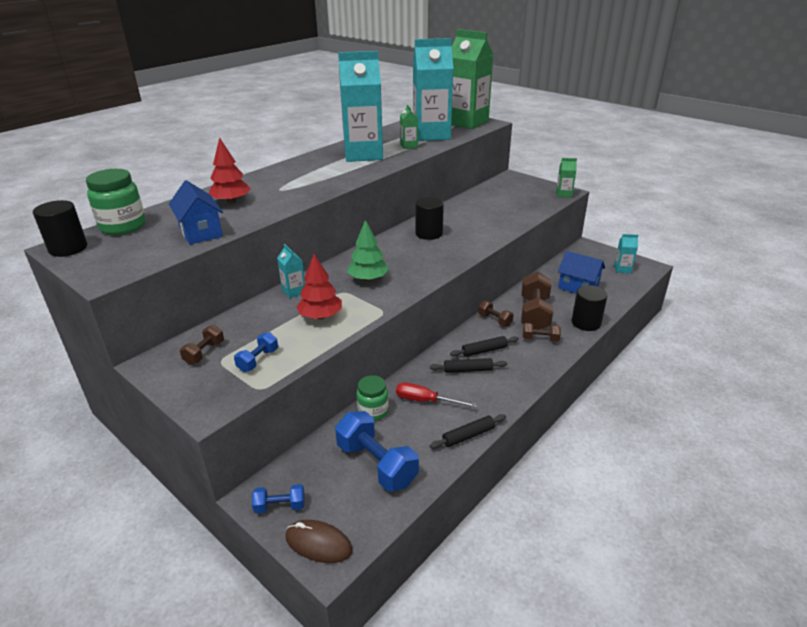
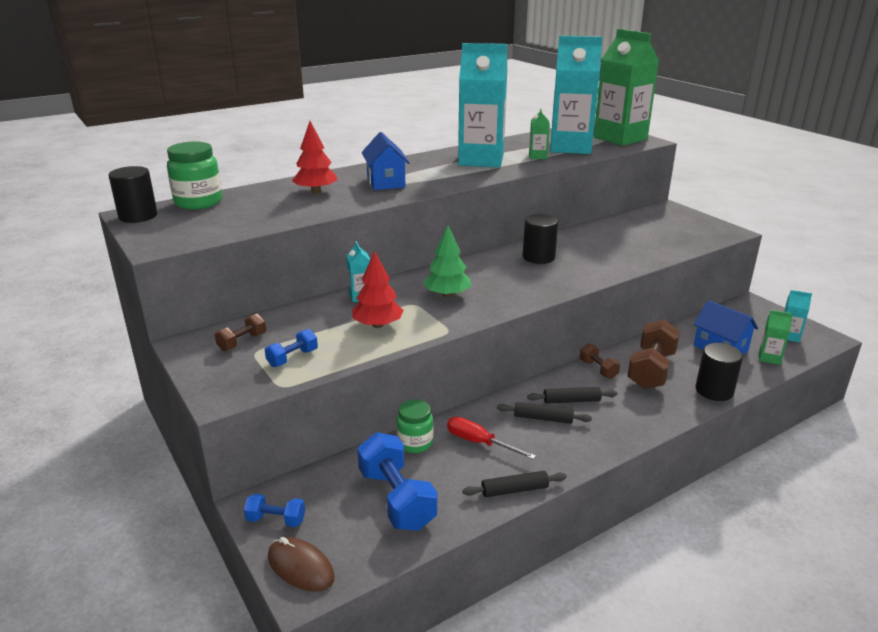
camera: 15 degrees right, 5 degrees down
(200, 232) = (270, 216): blue house -> blue house (385, 182)
(540, 339) = (647, 399): brown dumbbell -> none
(564, 194) = (726, 234): green carton -> green carton (769, 358)

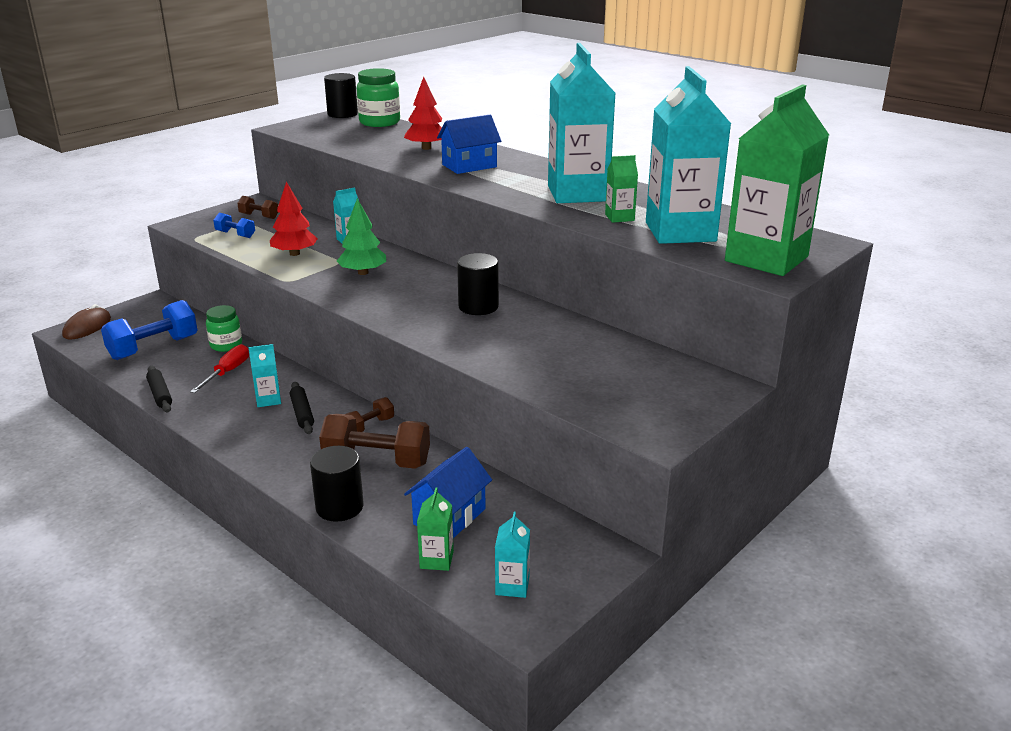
camera: 75 degrees right, 0 degrees up
(276, 520) = (135, 311): blue dumbbell -> none
(543, 418) = (268, 400): black rolling pin -> turquoise carton

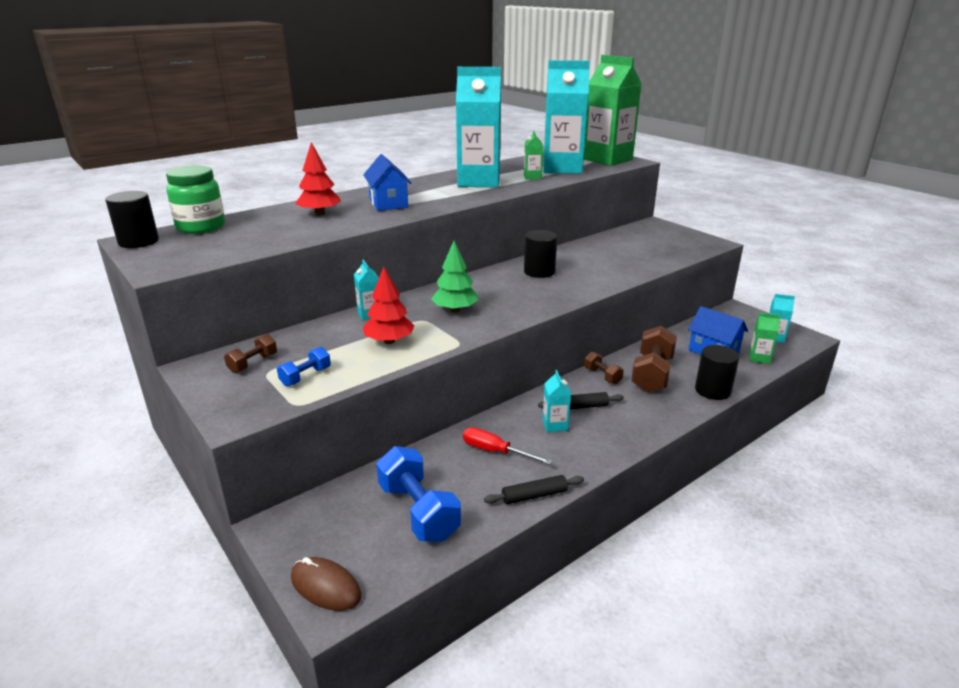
camera: 80 degrees left, 0 degrees up
(226, 345) = (432, 455): green jar -> none

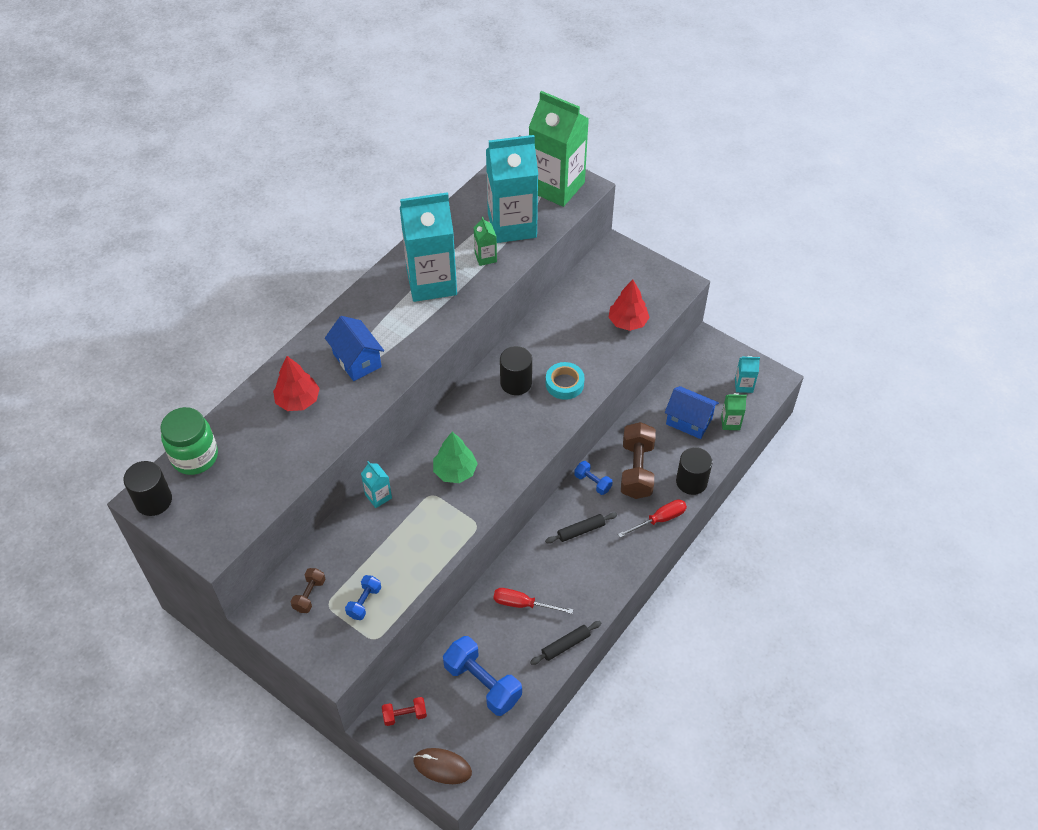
camera: 15 degrees left, 25 degrees up
(310, 523) = (405, 715): none -> red dumbbell
(389, 341) = (413, 535): red tree -> red tree (627, 322)
(555, 425) = (564, 560): turquoise carton -> none
(587, 277) = (564, 384): none -> turquoise tape
(602, 376) = (592, 482): brown dumbbell -> blue dumbbell
(672, 412) = (659, 519): none -> red screwdriver

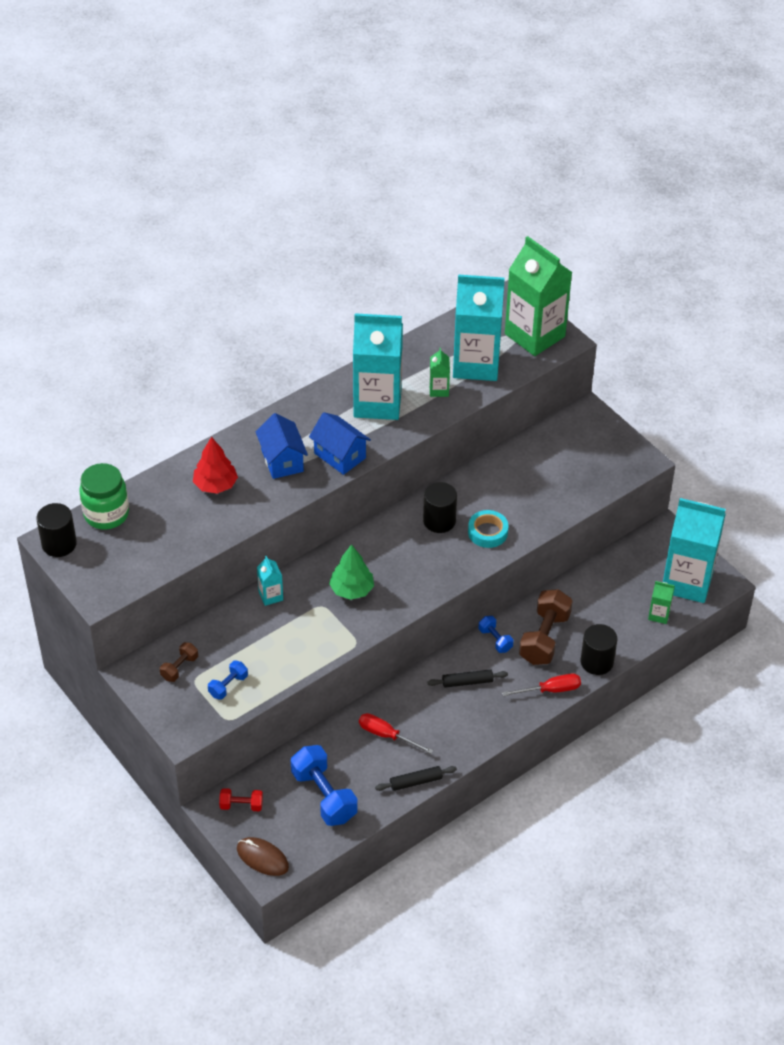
camera: 15 degrees right, 5 degrees down
(627, 322) = (573, 487): red tree -> none
(689, 421) = (616, 603): blue house -> blue house (340, 455)
(743, 385) = (687, 581): turquoise carton -> turquoise carton, size x2.38

